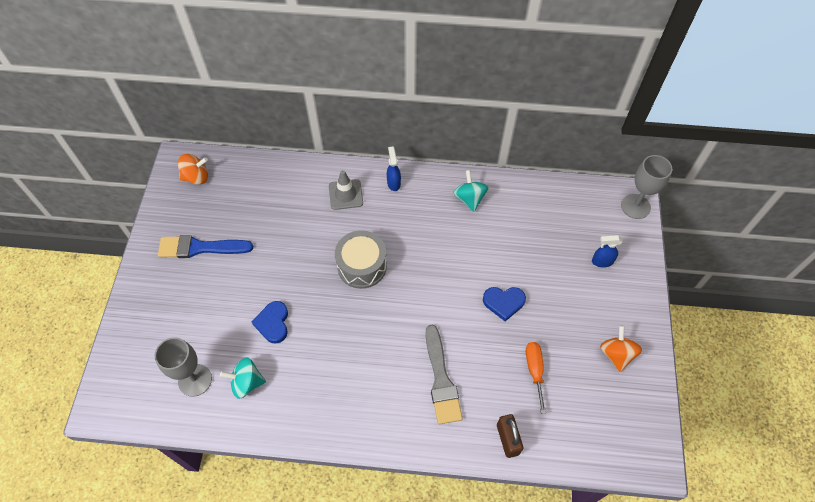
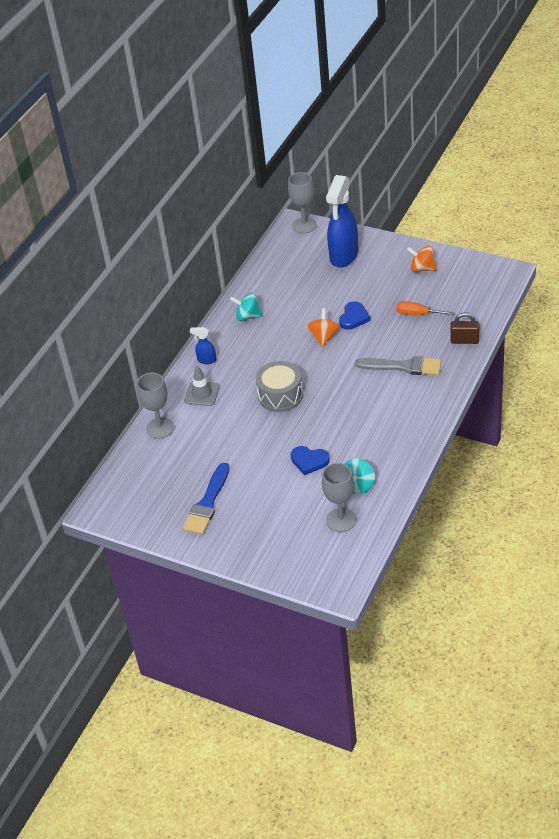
camera: 65 degrees left, 15 degrees down
(196, 177) = (124, 498): orange spinning top -> orange spinning top (323, 337)
(290, 175) = (160, 428): none -> grey goblet
(601, 261) = (343, 256): blue spray bottle -> blue spray bottle, size x2.30

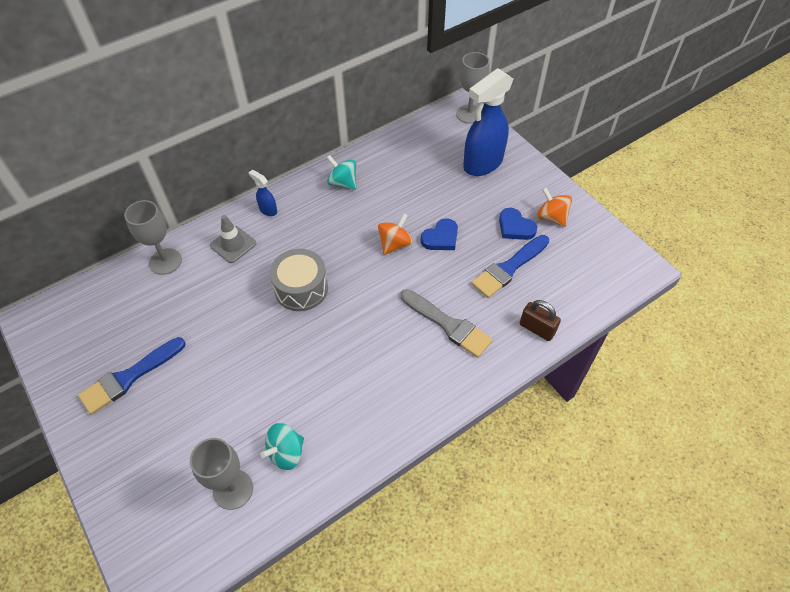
camera: 25 degrees right, 10 degrees up
(309, 461) = (264, 387): blue heart -> blue heart (515, 227)
(417, 314) = (509, 268): orange screwdriver -> blue brush

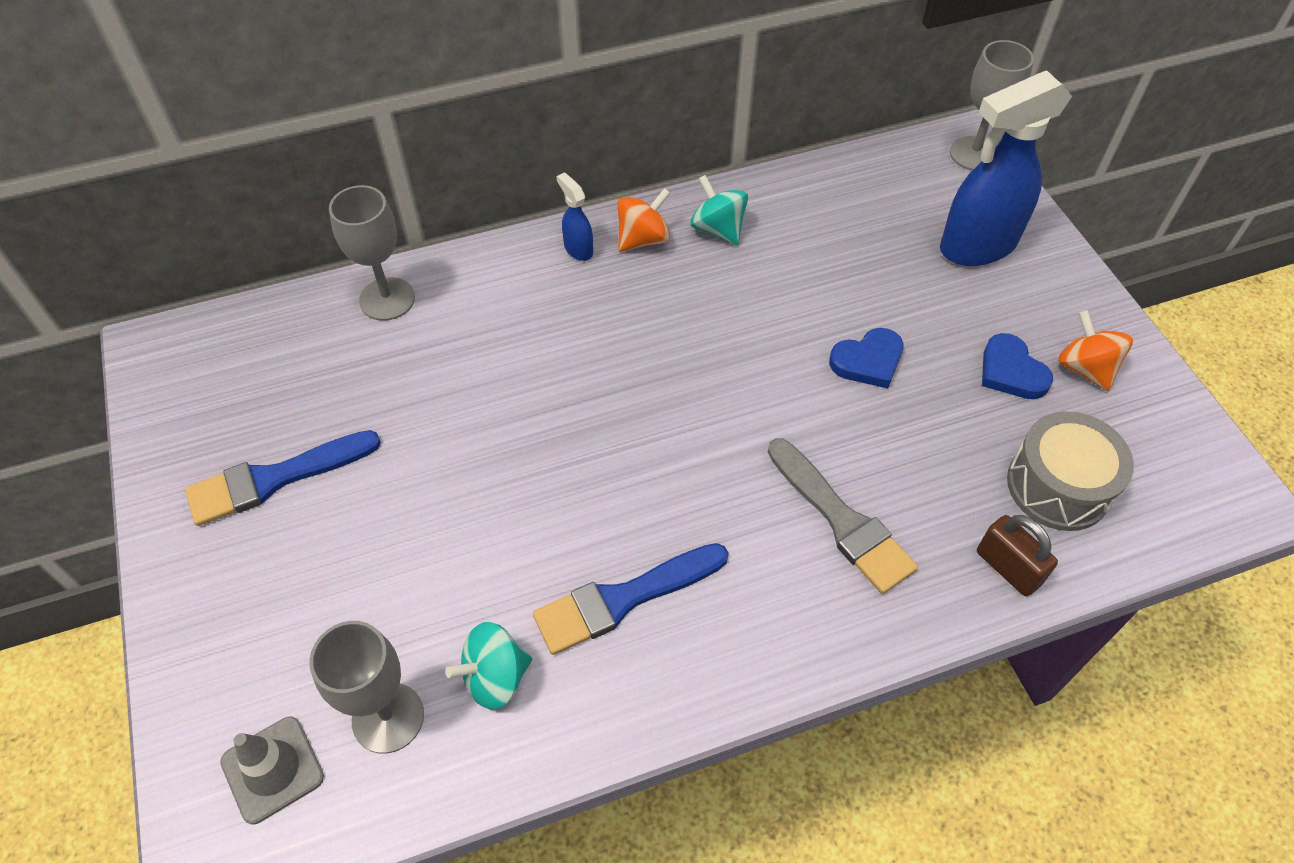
camera: 15 degrees right, 0 degrees up
(233, 244) = (504, 295): grey traffic cone -> grey traffic cone (272, 769)
(301, 288) = (598, 395): grey drum -> grey drum (1058, 486)
(395, 244) = (782, 354): orange spinning top -> orange spinning top (643, 239)
(509, 268) = (981, 443): blue brush -> blue brush (623, 599)

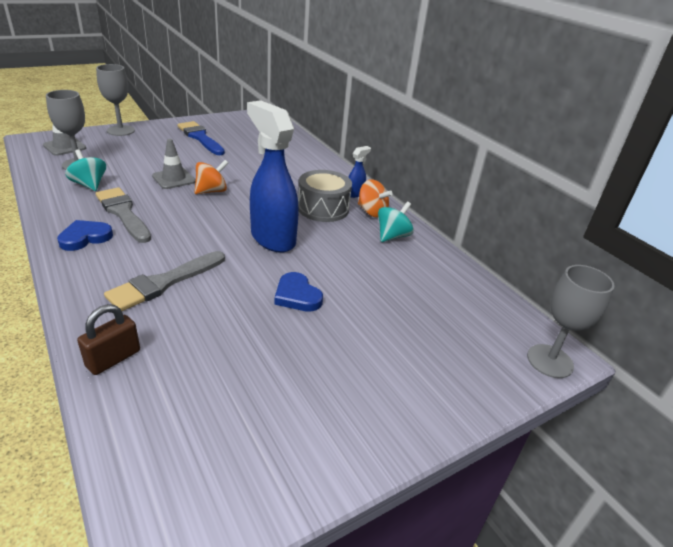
camera: 75 degrees right, 20 degrees down
(387, 299) = (303, 151): grey goblet -> grey goblet (121, 130)
(486, 523) = (174, 179): none -> grey traffic cone
(623, 599) = (123, 213): blue brush -> grey brush
(976, 246) = (436, 357): blue spray bottle -> blue spray bottle (272, 238)
(1011, 371) = (302, 371): blue heart -> blue heart (85, 238)
(1058, 486) = (186, 394): grey drum -> grey drum (323, 208)
(1085, 368) = (316, 423): orange spinning top -> orange spinning top (211, 191)

